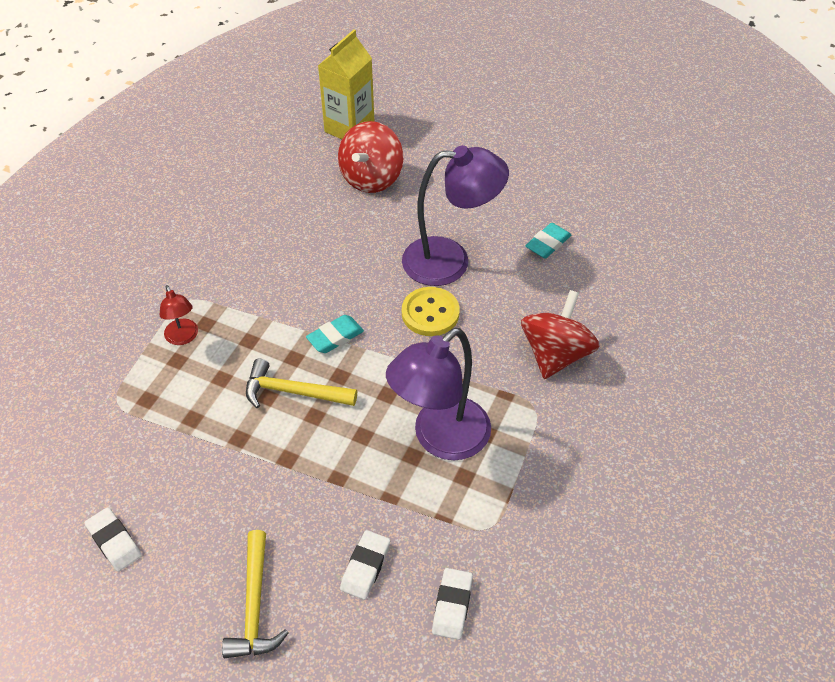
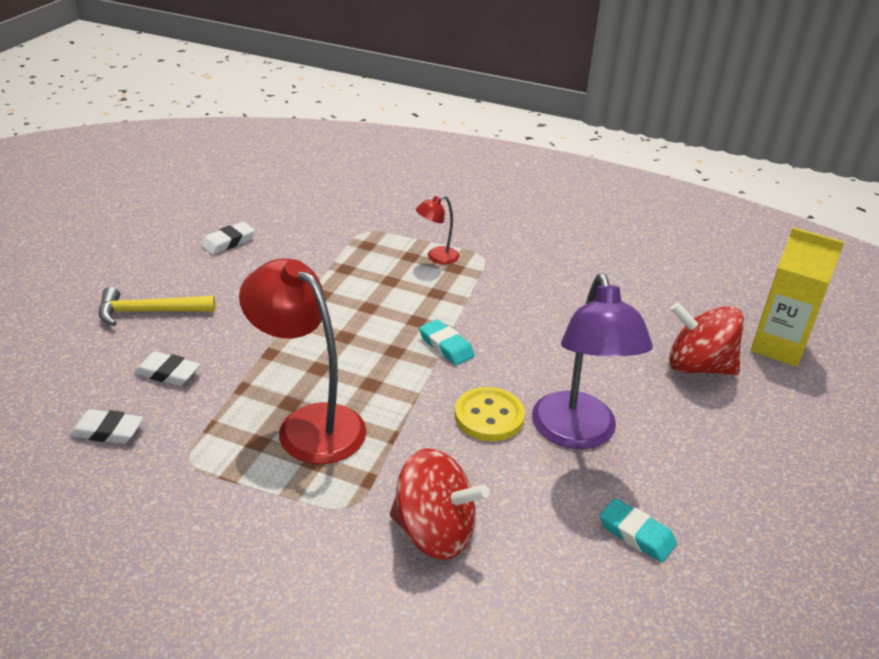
camera: 85 degrees right, 15 degrees down
(293, 392) = (374, 322): yellow hammer -> none
(440, 439) = (309, 424): purple lamp -> red lamp

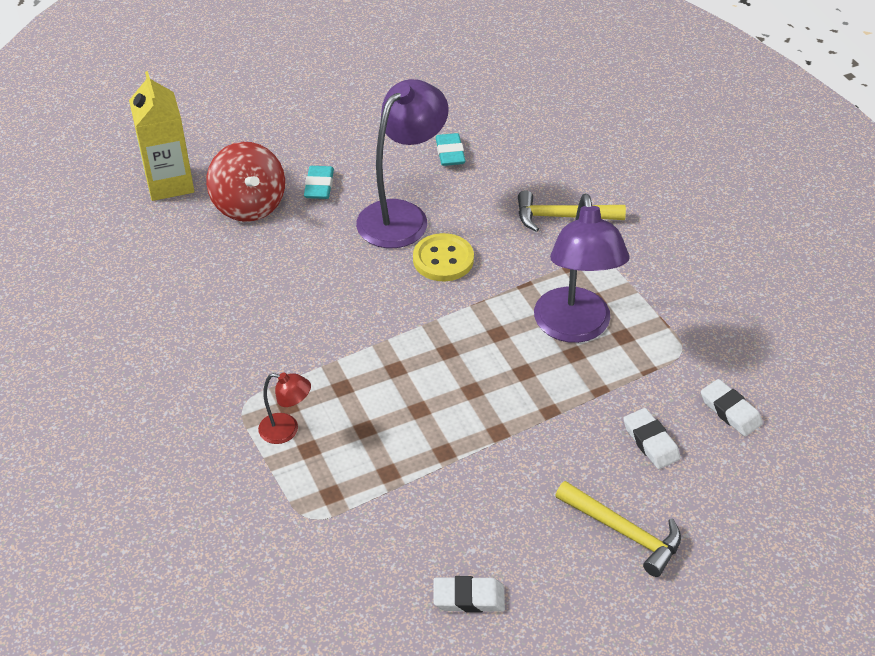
camera: 135 degrees left, 10 degrees up
(309, 424) = (574, 328): red lamp -> purple lamp
(434, 532) = (562, 217): red spinning top -> yellow hammer
(446, 346) = (402, 330): turquoise eraser -> turquoise eraser (319, 186)

